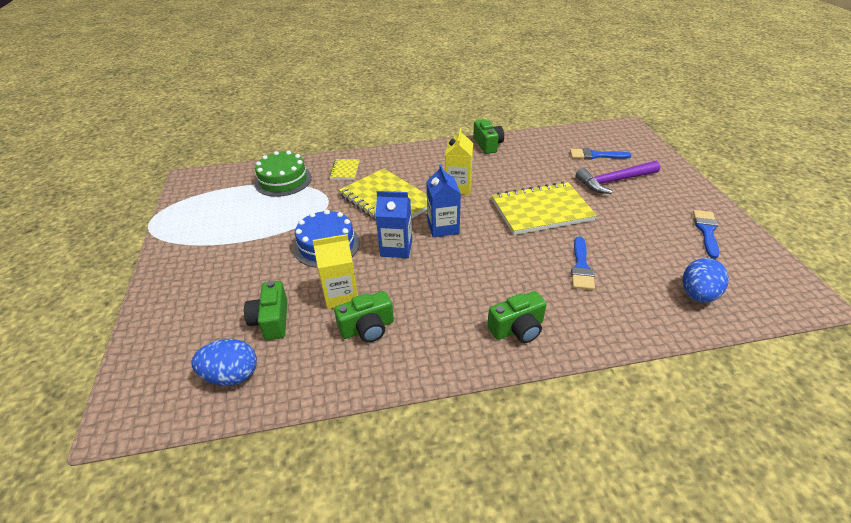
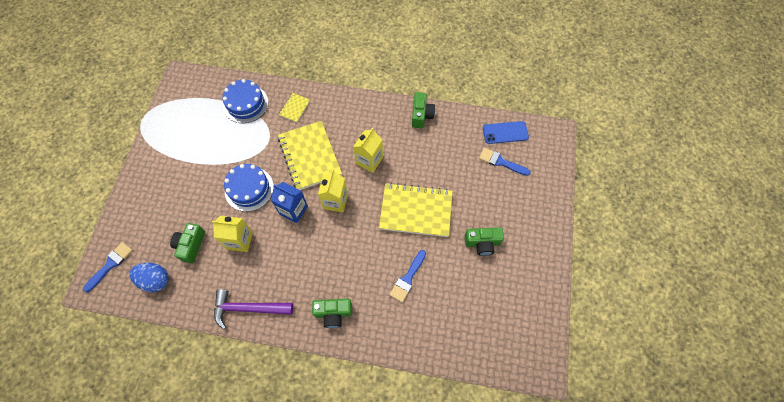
camera: 20 degrees right, 25 degrees up
(283, 180) = (245, 104): green cake -> blue cake
(367, 328) = (244, 275): green camera -> green camera (482, 243)
(443, 227) = (335, 201): blue carton -> yellow carton
(580, 137) = (505, 132): none -> blue phone
(614, 181) = (494, 199): purple hammer -> purple hammer (248, 308)
(697, 295) = (468, 335): blue egg -> none
(706, 231) = (523, 280): blue brush -> blue brush (110, 264)

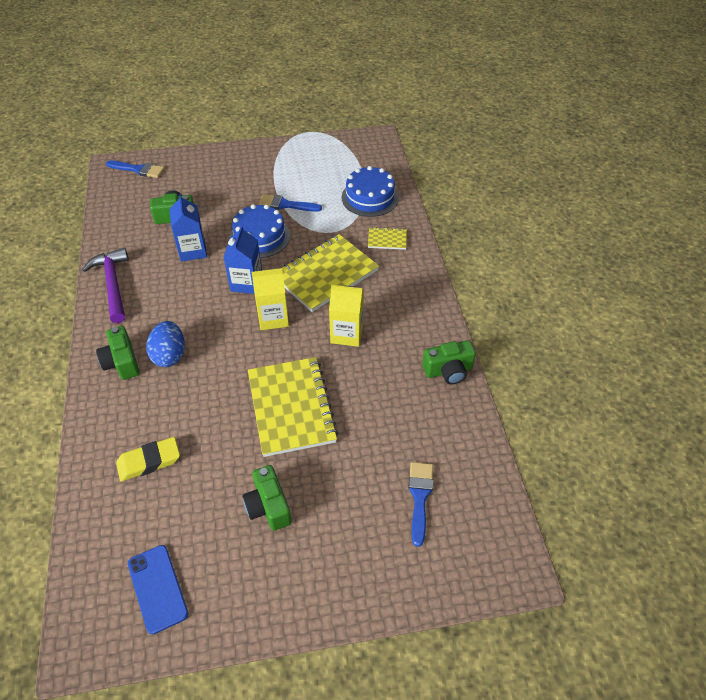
camera: 70 degrees right, 15 degrees down
(155, 280) = (129, 204): blue egg -> blue egg (169, 355)
(239, 240) = (192, 250): yellow carton -> blue carton
(407, 278) = (187, 426): blue brush -> blue brush (285, 205)
(427, 308) = (149, 461): none -> yellow eraser
(505, 132) = (477, 489): blue phone -> blue phone (157, 588)

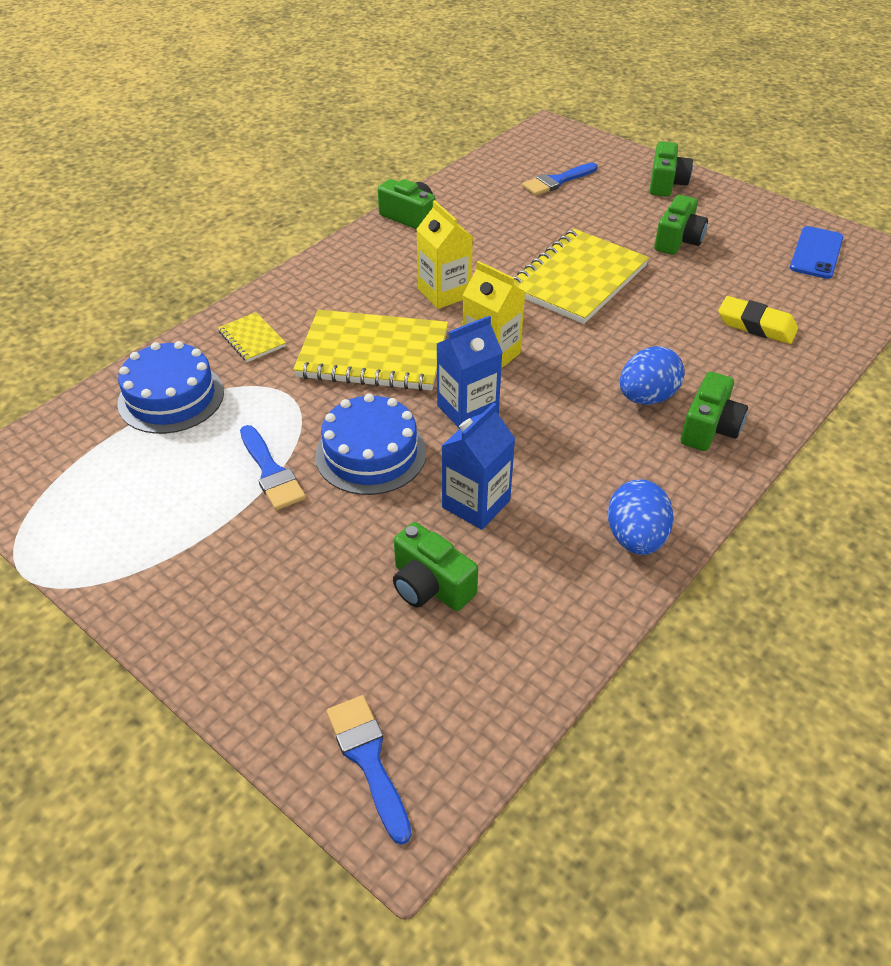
camera: 130 degrees left, 5 degrees down
(113, 284) = (635, 538): purple hammer -> blue egg
(345, 578) = (666, 183): none -> green camera

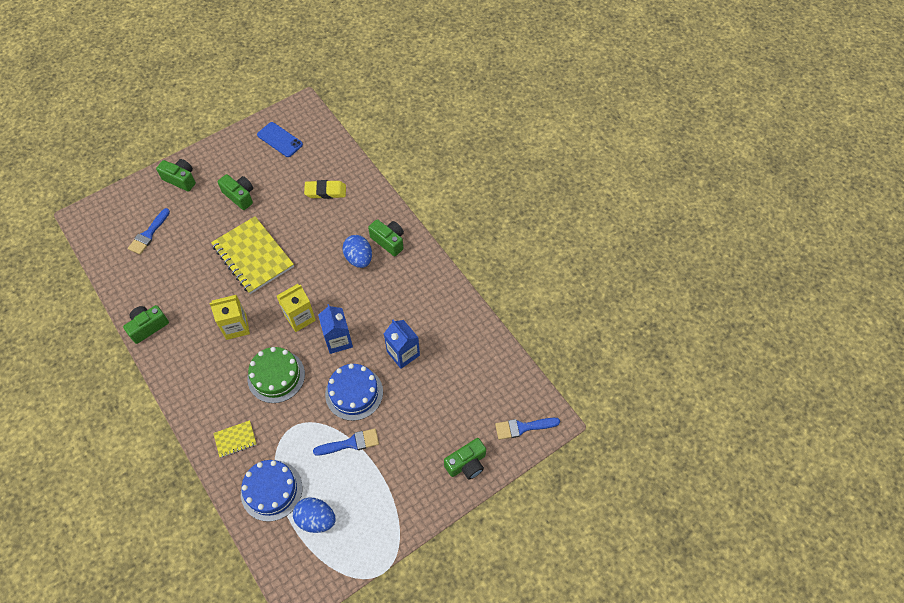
camera: 75 degrees left, 15 degrees up
(373, 354) = (276, 376): yellow notebook -> green cake
(430, 585) = (445, 384): green camera -> green camera (466, 464)
(557, 181) = (148, 234): blue brush -> blue brush turned 45 degrees clockwise
(635, 538) = (443, 295): blue egg -> blue egg (316, 519)
(756, 325) = (325, 191): yellow eraser -> yellow eraser turned 45 degrees clockwise

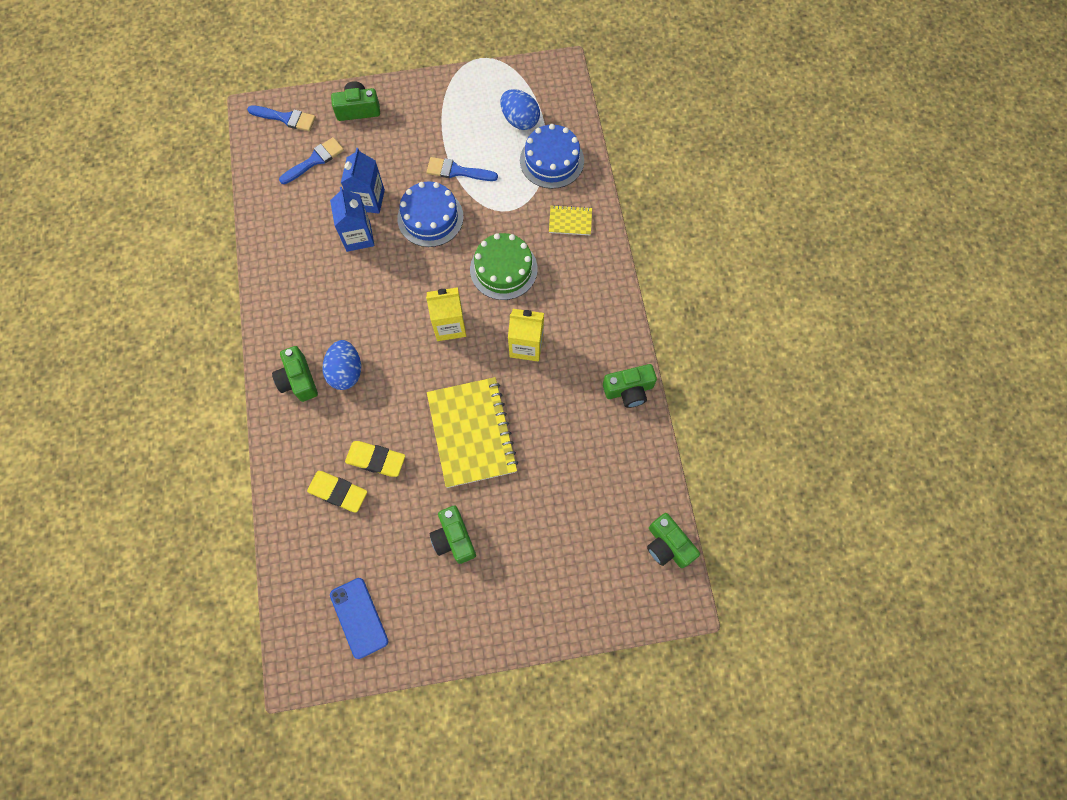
camera: 155 degrees left, 10 degrees up
(148, 234) = (595, 529): blue brush -> blue brush (315, 160)
(180, 179) = (525, 608): green camera -> green camera (667, 545)
(310, 217) = (376, 460): none -> yellow eraser
(338, 340) = (419, 280): blue carton -> blue carton (368, 200)

